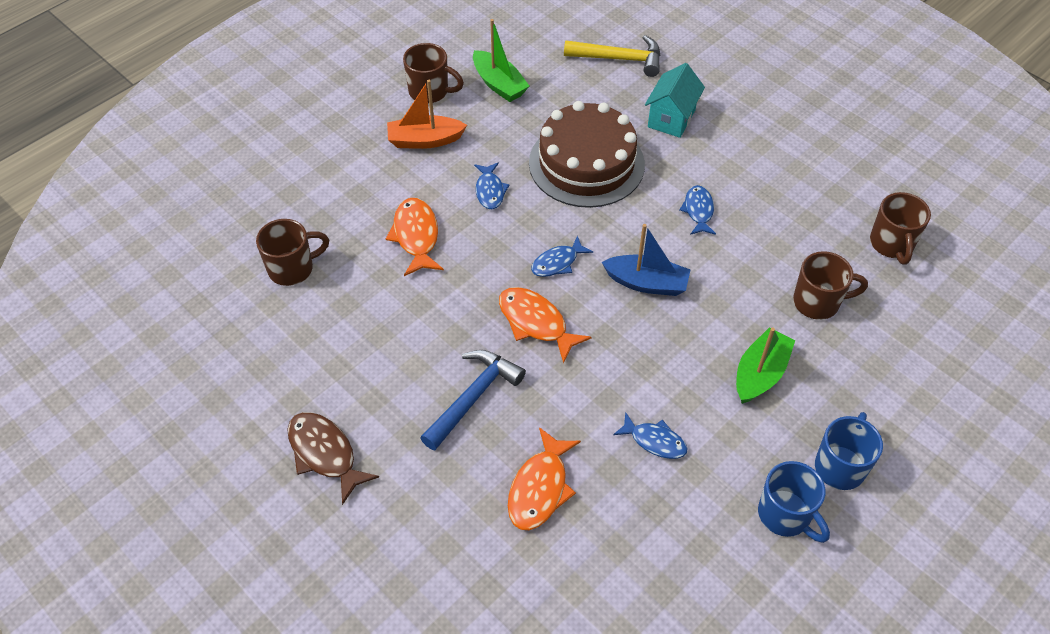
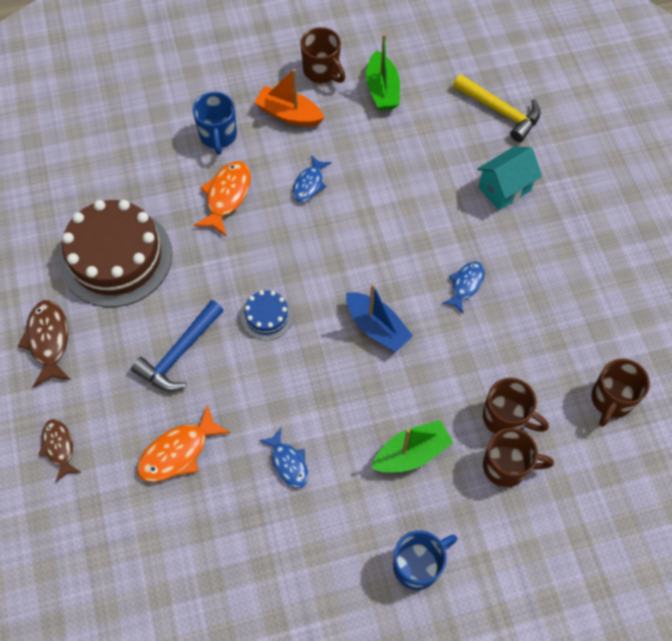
camera: 30 degrees right, 10 degrees up
(292, 268) = (120, 178): brown mug -> brown mug (506, 466)
(411, 550) = (59, 447): none -> brown fish
(473, 397) = (179, 353): blue hammer -> blue hammer turned 150 degrees clockwise
(536, 323) = (267, 316): orange fish -> blue cake
(557, 263) = (319, 273): blue fish -> none
(586, 163) = (403, 197): brown cake -> brown cake (116, 257)
(785, 515) = (344, 579): blue mug -> blue mug (218, 136)

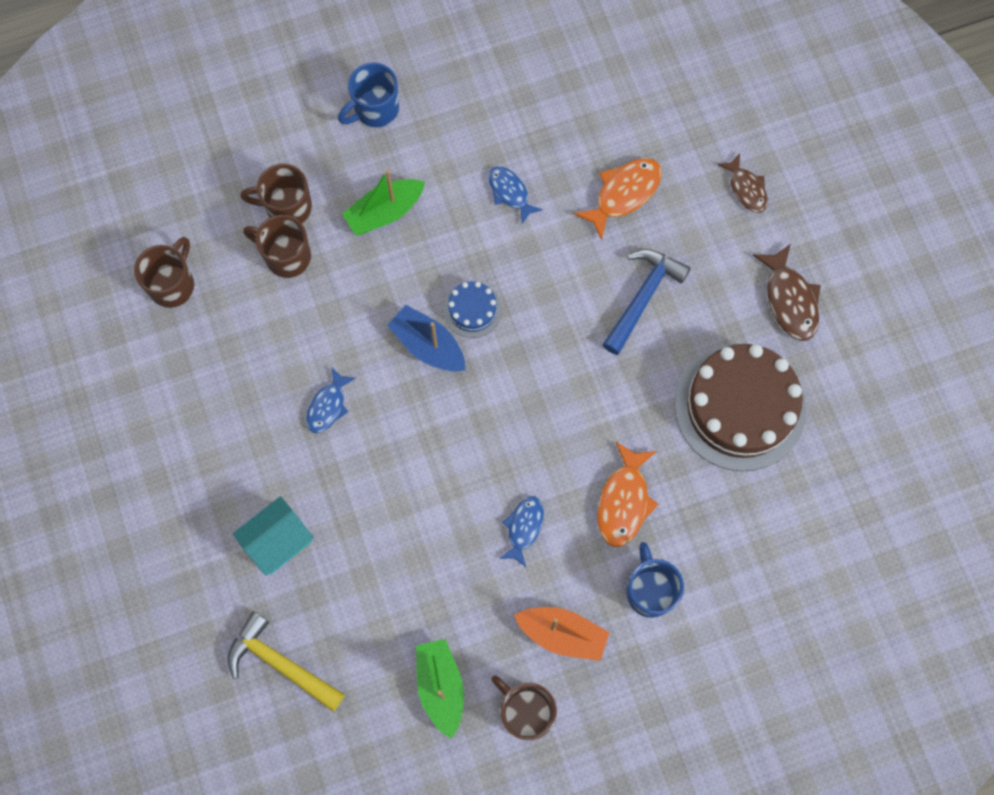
camera: 175 degrees right, 10 degrees up
(267, 316) = (553, 348): blue cake -> blue cake (472, 310)

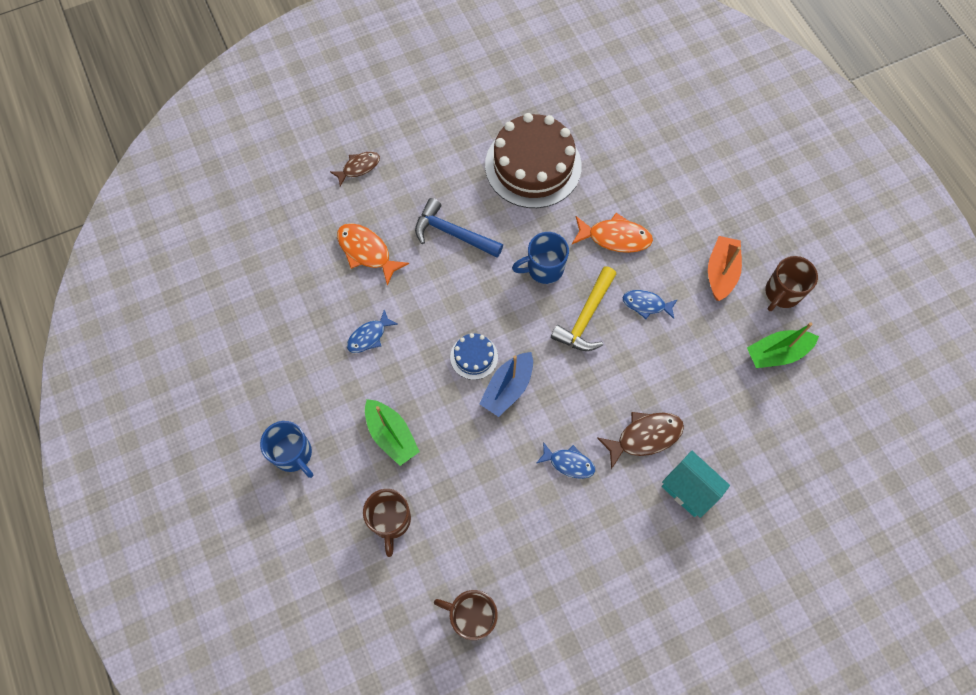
camera: 95 degrees left, 5 degrees down
(281, 663) = (785, 475): yellow hammer -> yellow hammer (586, 317)
(286, 256) = (437, 515): brown mug -> none
(650, 591) = (678, 217): blue mug -> blue mug (544, 268)
(790, 299) = (447, 137): brown fish -> brown fish (644, 437)

